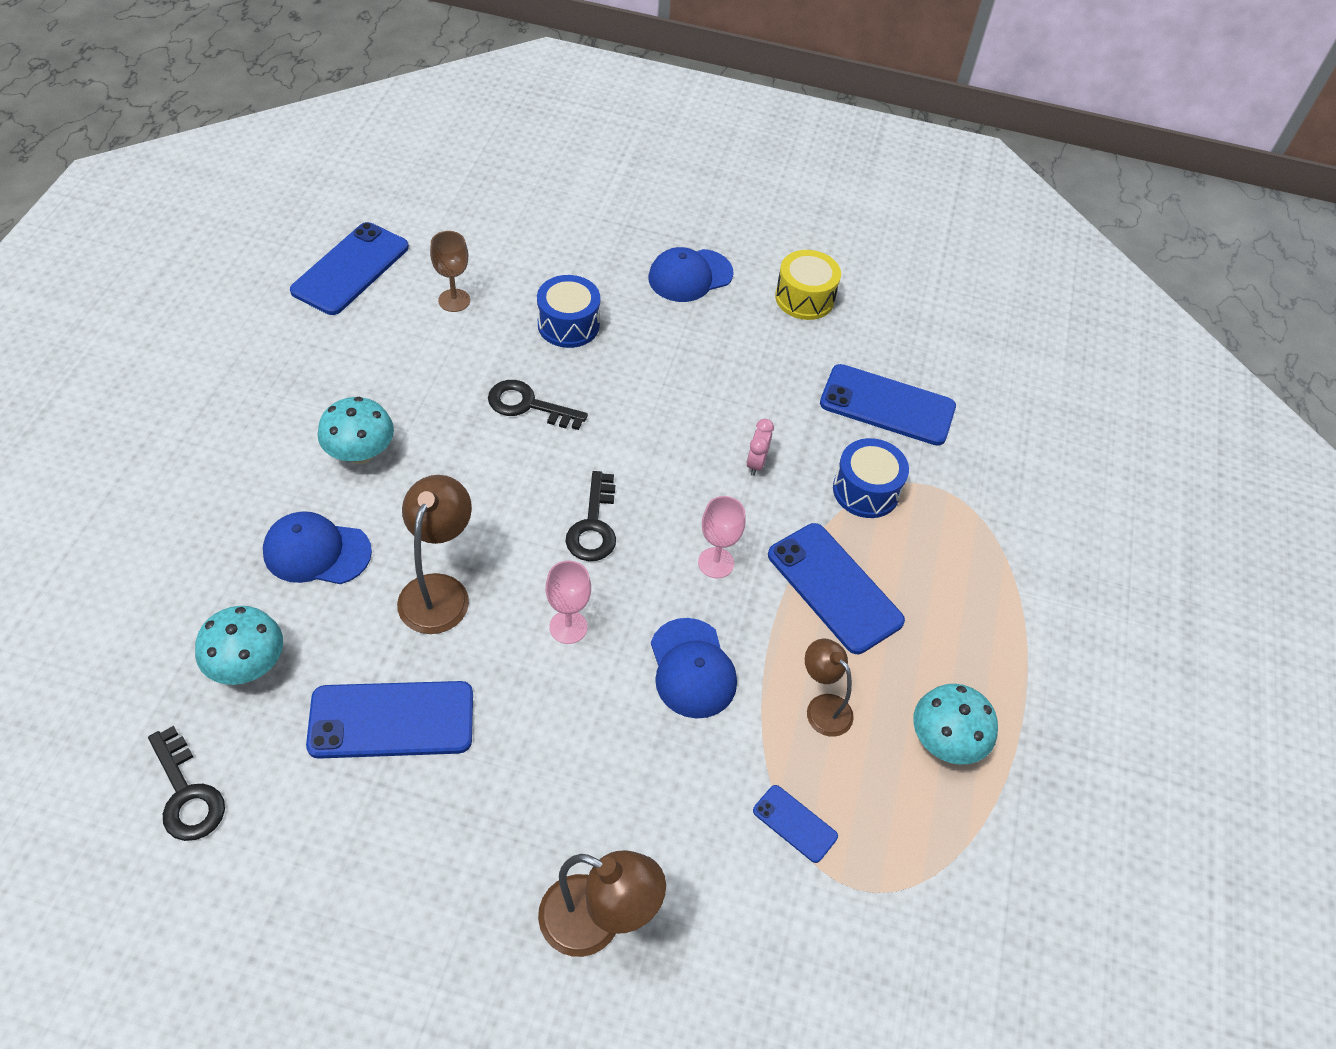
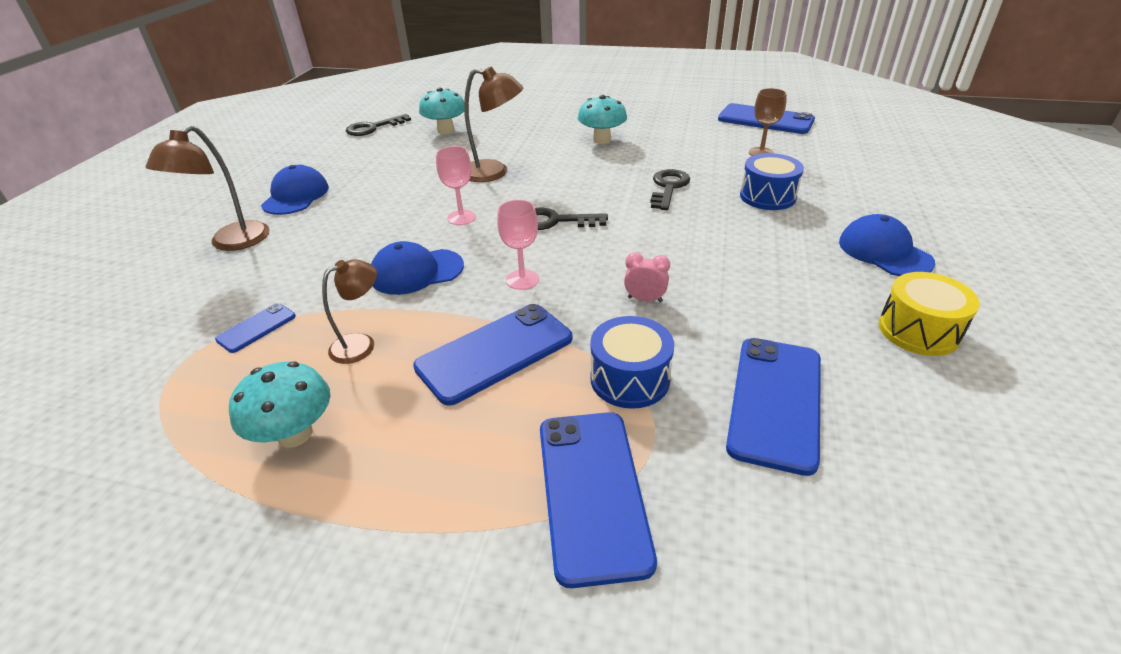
camera: 95 degrees right, 15 degrees down
(316, 551) = (523, 137): blue cap -> blue cap (296, 196)
(391, 720) = (401, 168): blue phone -> blue phone (592, 492)

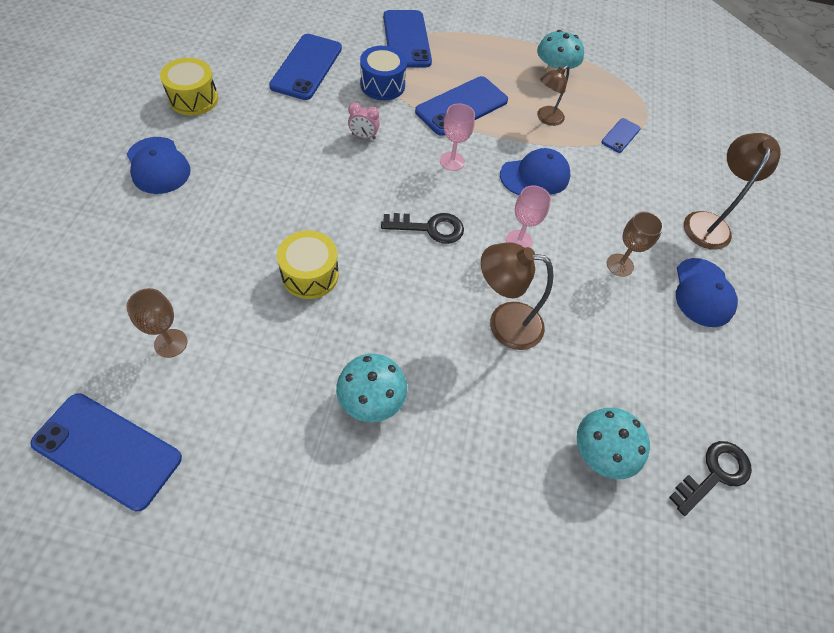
camera: 170 degrees right, 20 degrees up
(364, 208) = (619, 265): none -> brown goblet
(668, 187) = (310, 274): black key -> yellow drum
(767, 196) = (212, 249): blue drum -> none

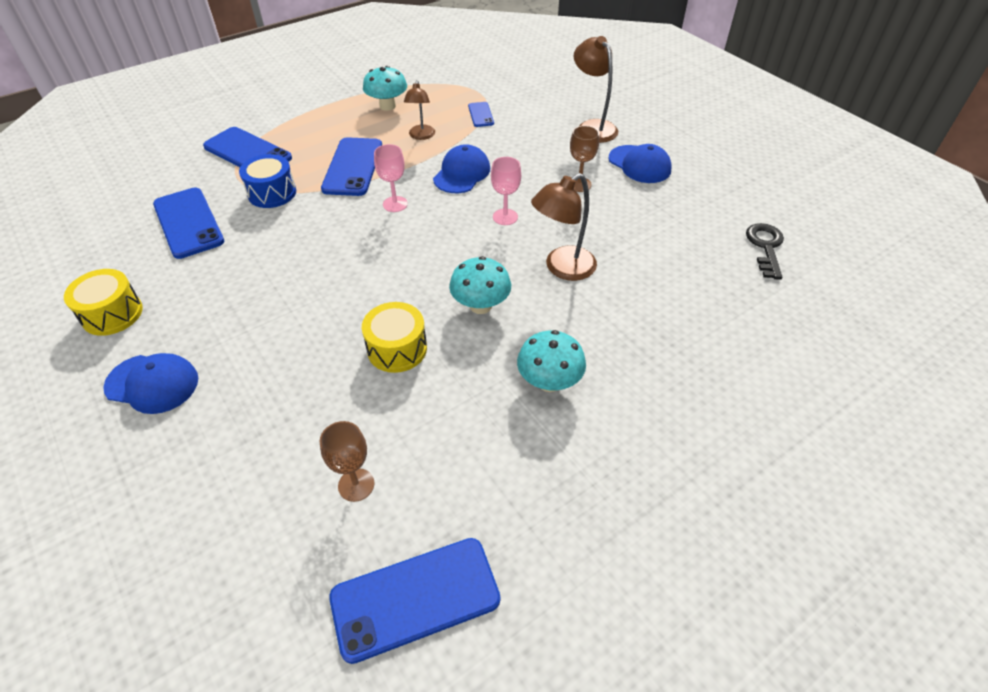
camera: 40 degrees left, 10 degrees down
(363, 136) = (306, 235): pink clock -> none
(430, 228) = (438, 254): black key -> none
(600, 453) = (705, 288): turquoise mushroom -> turquoise mushroom (480, 306)

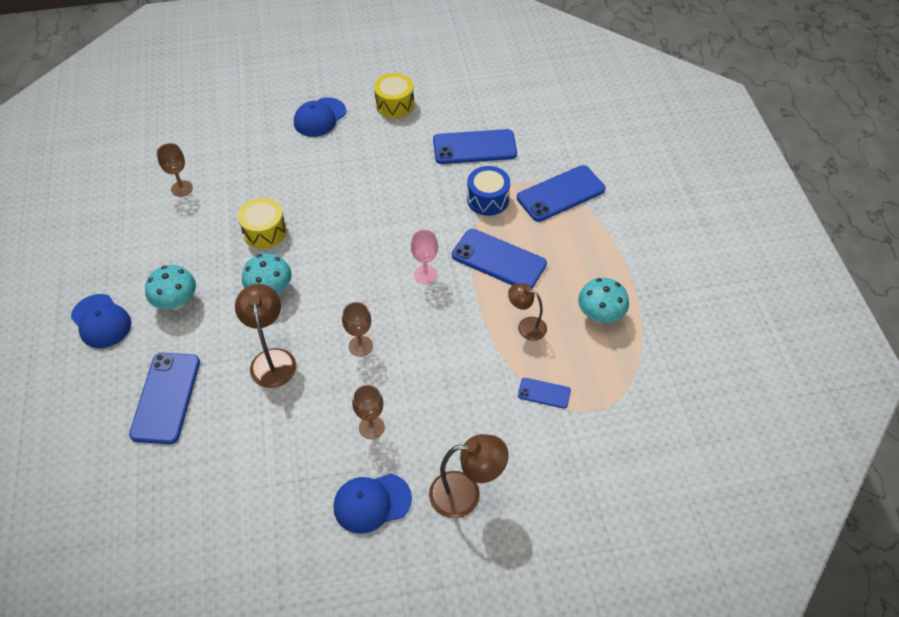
camera: 115 degrees right, 5 degrees up
(415, 598) = (103, 195): blue phone -> blue phone (166, 398)
(462, 173) = (444, 337): blue cap -> blue cap (101, 321)
(505, 217) = (360, 346): pink goblet -> brown goblet
(765, 247) = (186, 539): black key -> none

